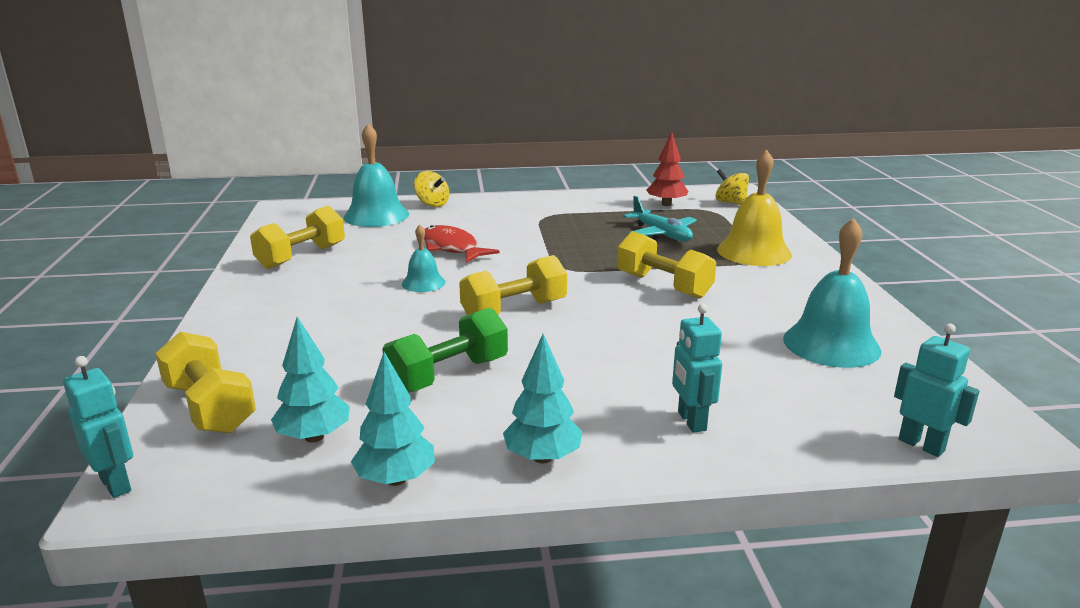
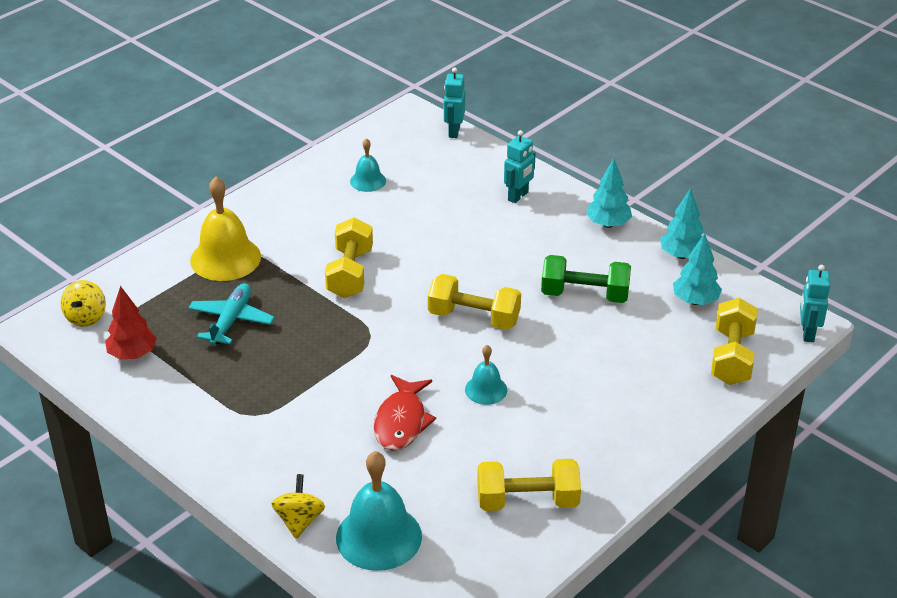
camera: 130 degrees left, 15 degrees up
(831, 344) = (368, 181): turquoise bell -> turquoise bell, size x0.55

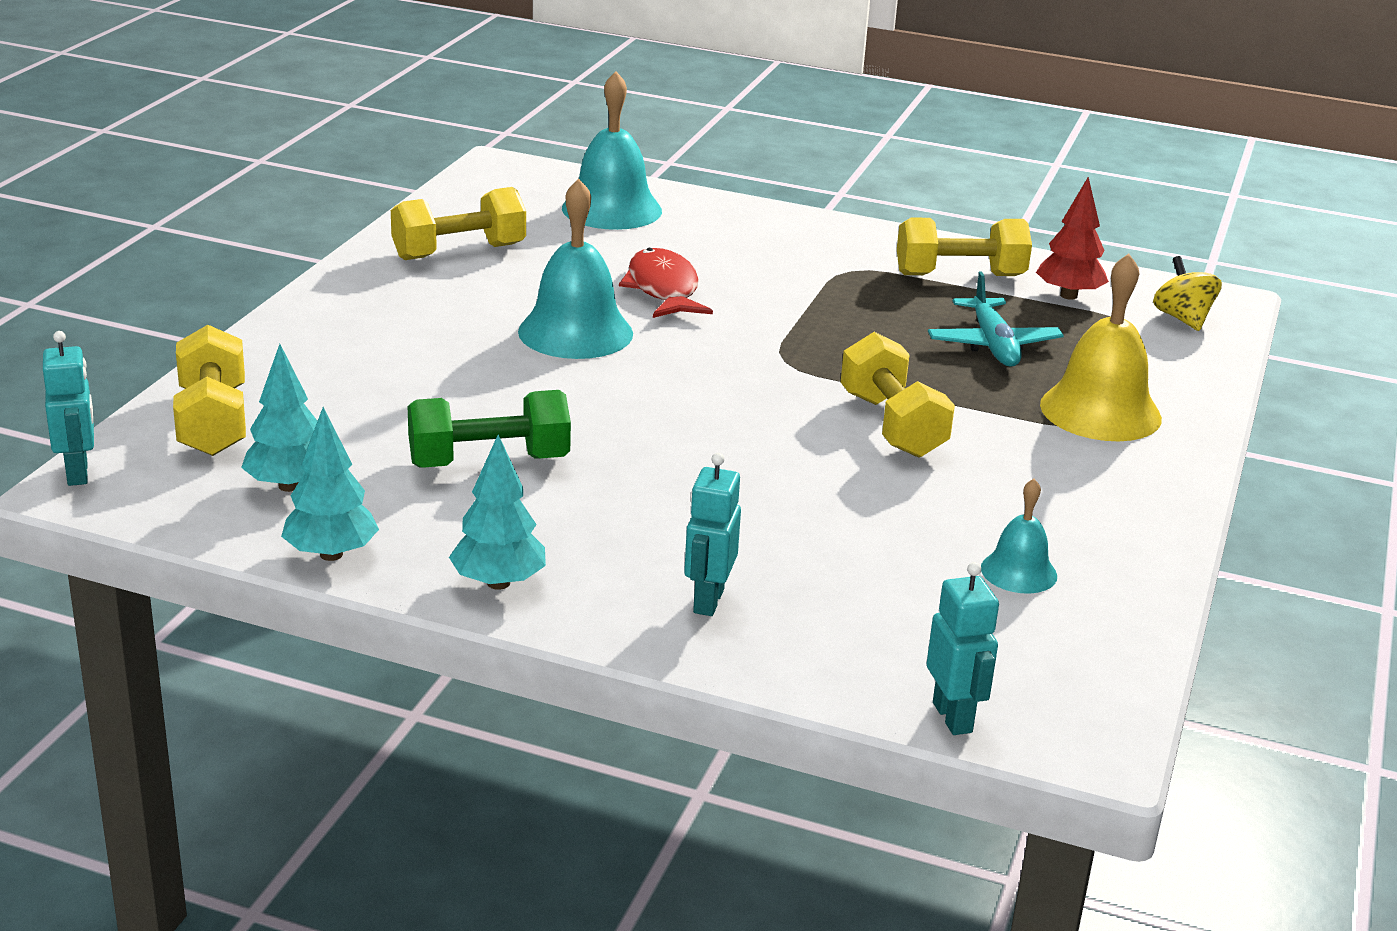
camera: 155 degrees right, 10 degrees down
(299, 520) = (708, 208): yellow spinning top -> none
(474, 318) = (650, 403): yellow dumbbell -> yellow dumbbell (959, 275)
(486, 389) = (575, 332): turquoise bell -> turquoise bell, size x1.83

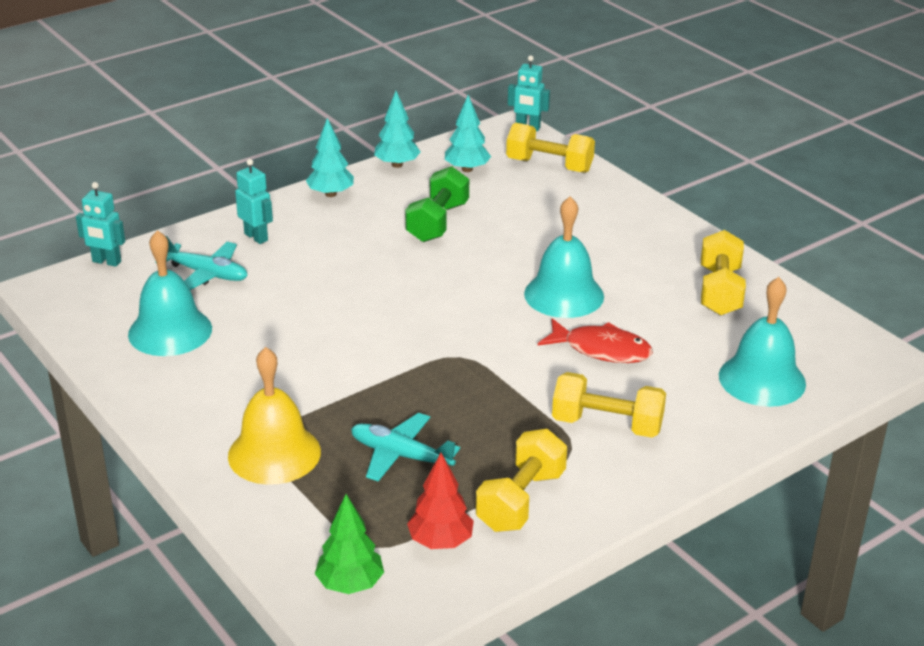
camera: 125 degrees right, 5 degrees up
(857, 603) = (207, 274): none -> turquoise plane
(892, 425) = (345, 360): yellow dumbbell -> yellow dumbbell (607, 425)
(1018, 571) = (170, 331): turquoise bell -> turquoise bell, size x1.83
(1182, 319) = (350, 584): yellow spinning top -> green tree

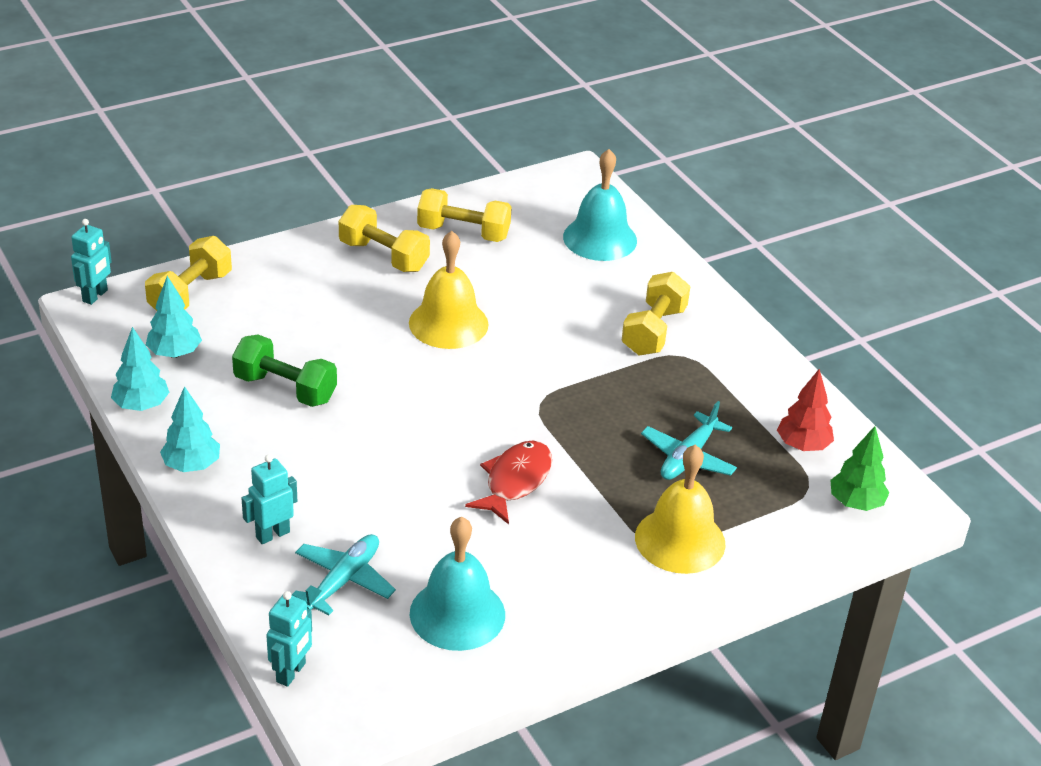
camera: 85 degrees left, 5 degrees up
(521, 500) = (751, 394): yellow dumbbell -> yellow dumbbell (384, 256)
(564, 295) = (448, 323): turquoise bell -> yellow bell
(601, 349) = (543, 316): red fish -> red fish (515, 481)

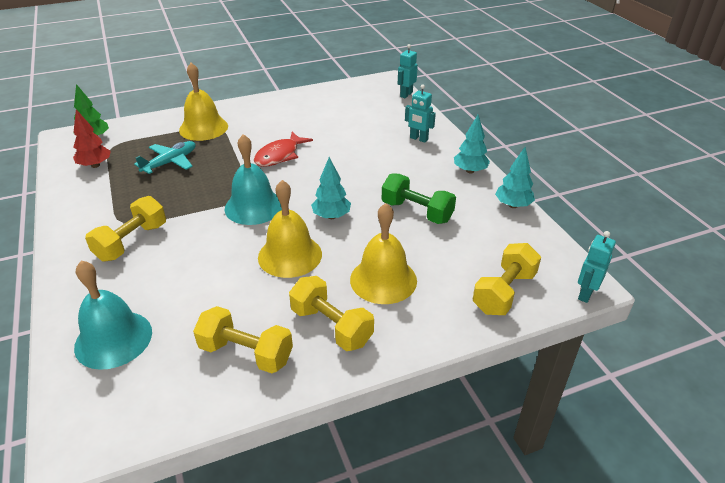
camera: 170 degrees left, 0 degrees up
(174, 353) = (501, 240): turquoise tree -> turquoise tree (331, 216)
(272, 534) = (418, 139): turquoise robot -> turquoise robot turned 60 degrees clockwise
(330, 301) = (383, 280): none -> yellow bell
(343, 580) = (381, 121): turquoise plane -> none
(457, 614) = (328, 108): turquoise bell -> turquoise bell (253, 206)

